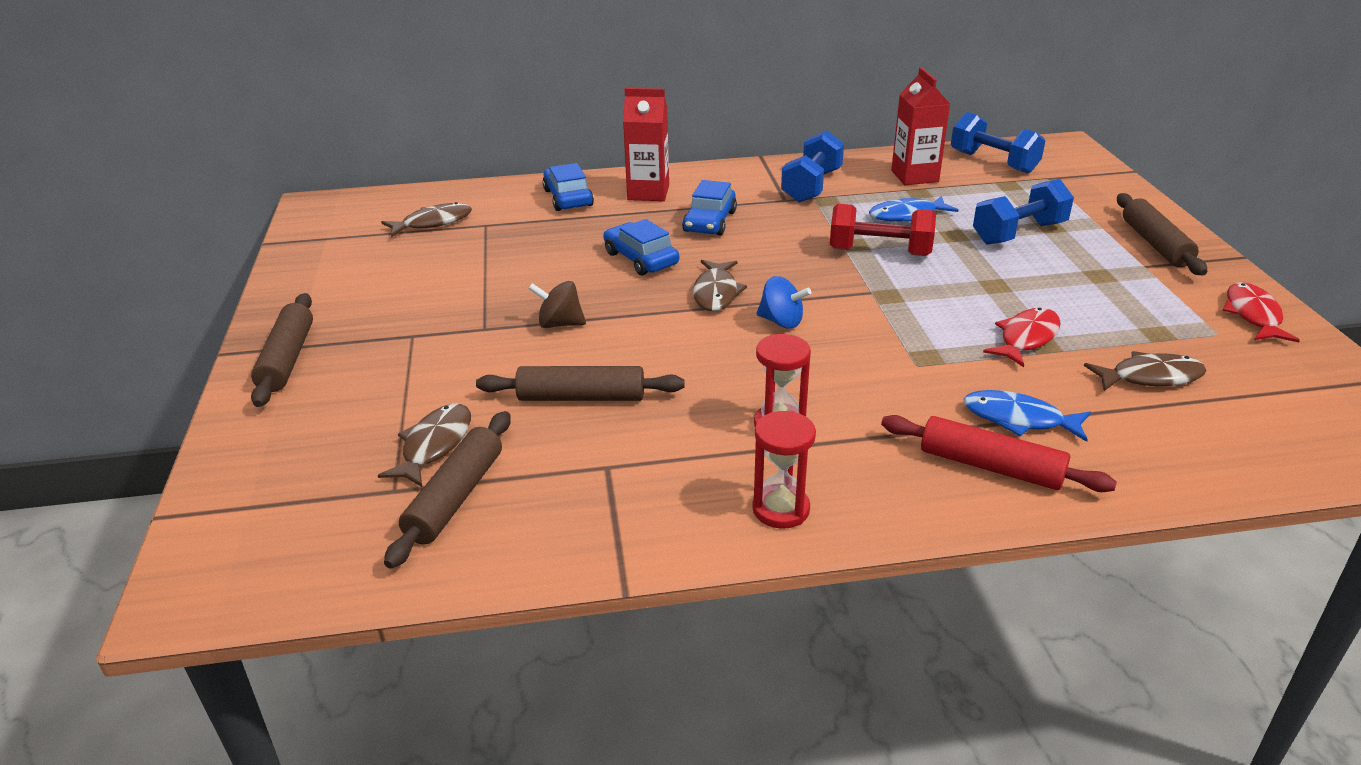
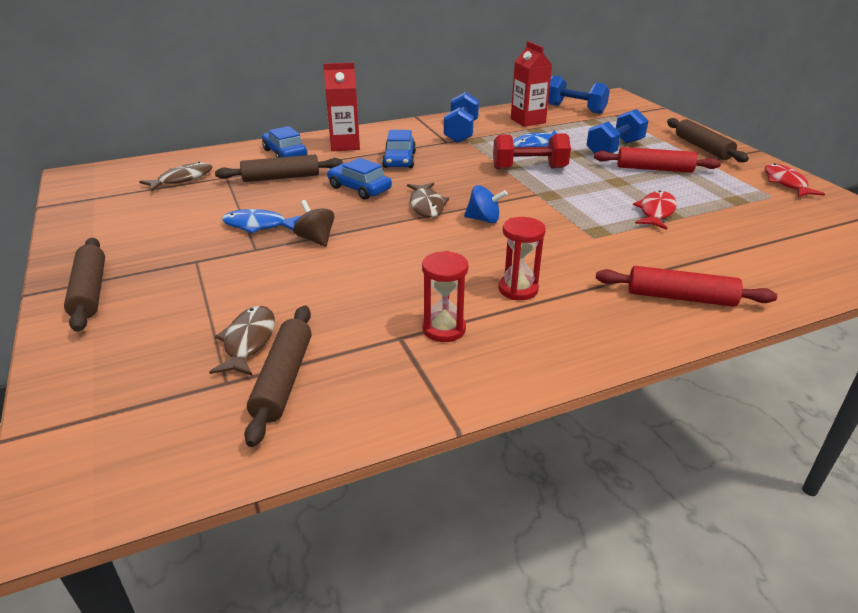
camera: 15 degrees left, 0 degrees up
(560, 324) = (316, 239): brown spinning top -> brown spinning top turned 60 degrees clockwise
(581, 397) = (357, 289): brown rolling pin -> brown rolling pin (281, 177)
(781, 509) = (549, 349): red hourglass -> red hourglass (444, 329)
(1018, 419) = (681, 264): blue fish -> blue fish (258, 225)
(1061, 271) = (654, 169): none -> red rolling pin
(1150, 377) = (748, 227): brown fish -> none

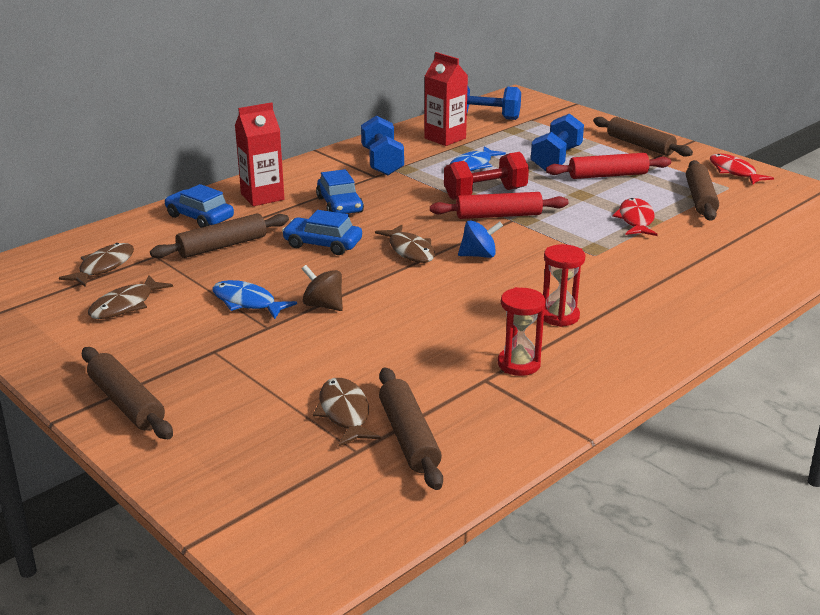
camera: 20 degrees left, 5 degrees down
(168, 211) = (125, 305): none -> brown fish
(258, 225) = (247, 302): blue fish -> blue fish turned 45 degrees clockwise
(680, 297) = (702, 296): red rolling pin -> red rolling pin (498, 215)
(735, 202) = (700, 199): none -> brown rolling pin

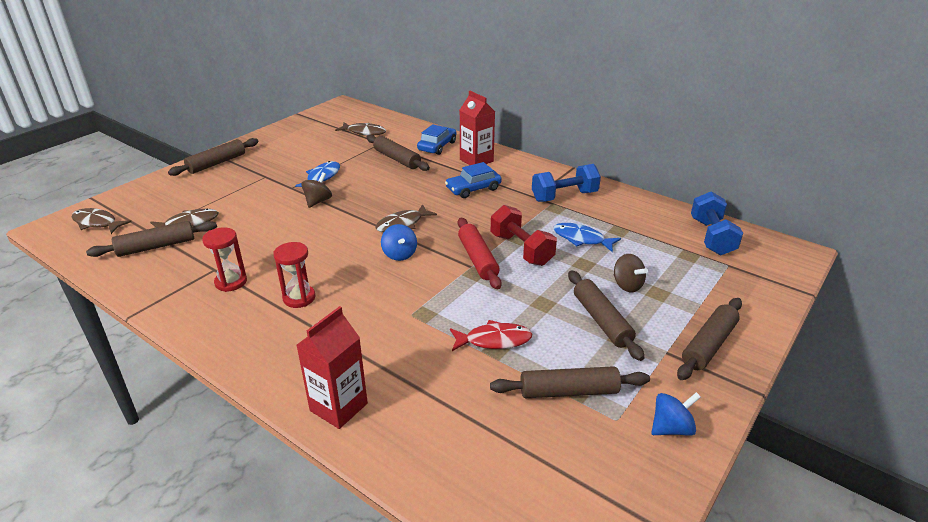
camera: 80 degrees right, 5 degrees up
(125, 305) = (319, 145): brown fish -> brown fish (97, 223)
(323, 244) = (406, 190): blue car -> none
(445, 138) = (638, 220): red carton -> red carton (338, 407)
(556, 159) = (627, 285): blue dumbbell -> brown spinning top
(608, 175) = (601, 321): red rolling pin -> brown rolling pin
(734, 172) = (671, 428): red fish -> blue spinning top

